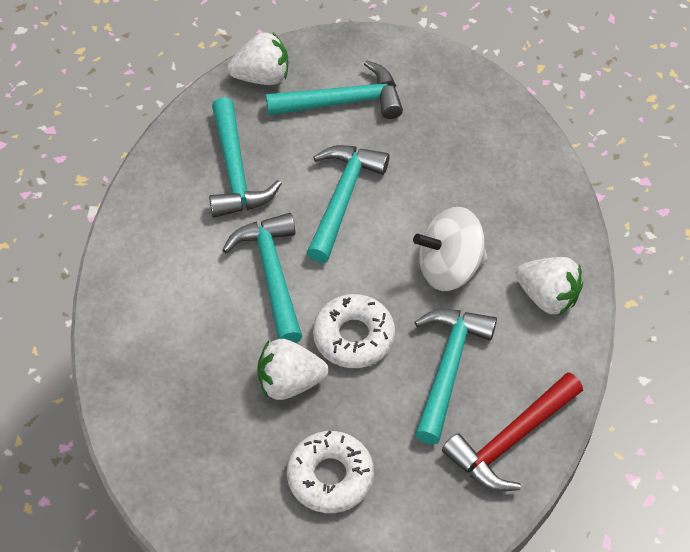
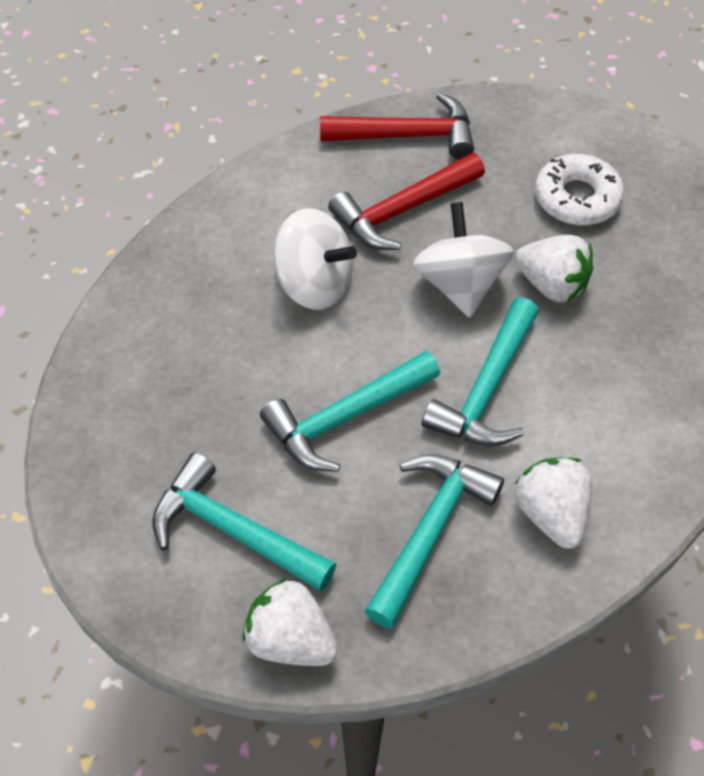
camera: 140 degrees left, 0 degrees up
(354, 337) = (459, 284): white donut -> white spinning top
(448, 368) = (402, 210): turquoise hammer -> red hammer
(547, 297) = (260, 207): white strawberry -> white strawberry (551, 513)

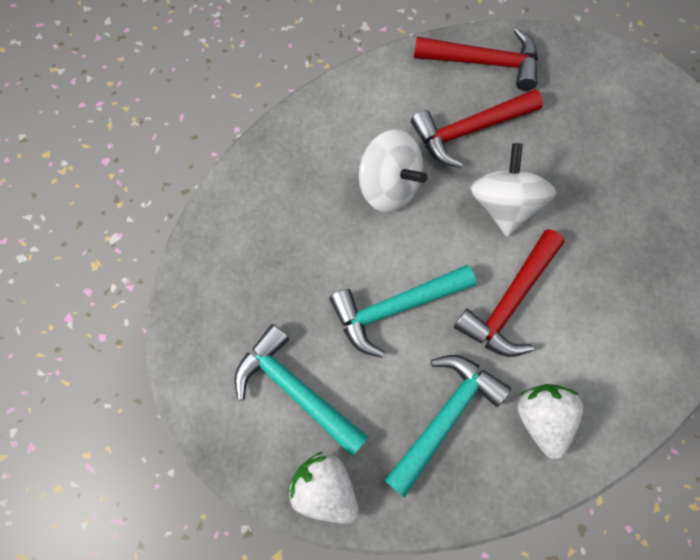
camera: 10 degrees right, 15 degrees up
(486, 389) = (509, 301): turquoise hammer -> red hammer
(551, 285) = (577, 217): white strawberry -> none
(577, 198) = (612, 141): white donut -> none

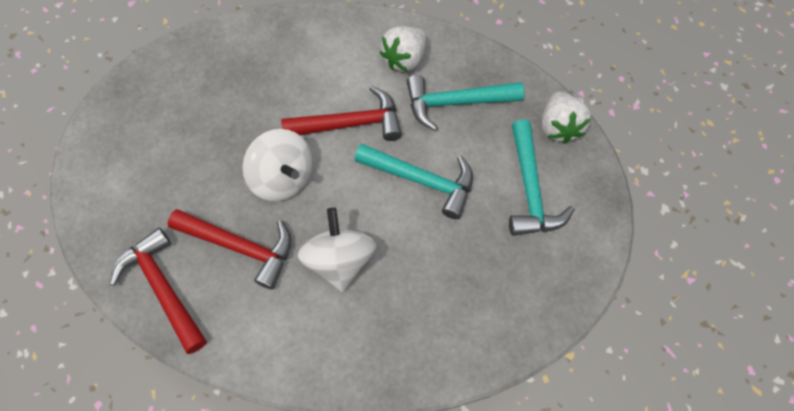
camera: 135 degrees left, 5 degrees down
(504, 205) = (283, 178): white spinning top -> white spinning top turned 90 degrees counterclockwise

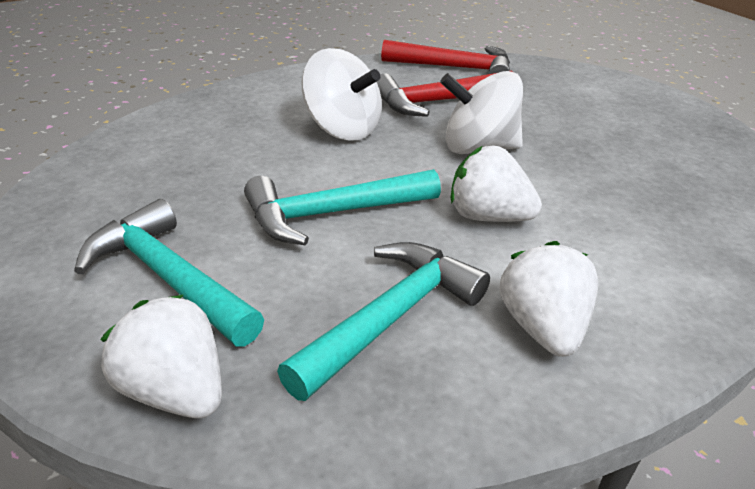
camera: 135 degrees right, 30 degrees down
(350, 124) = (487, 217): red hammer -> white strawberry

